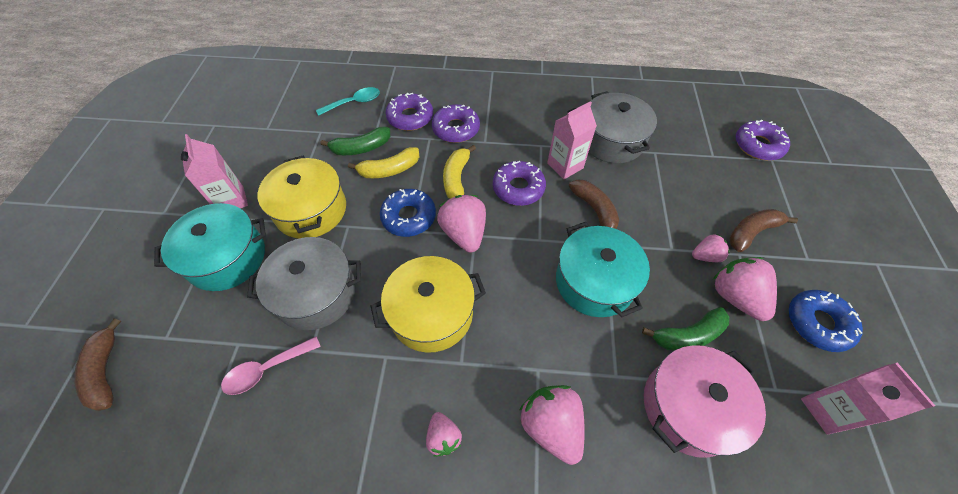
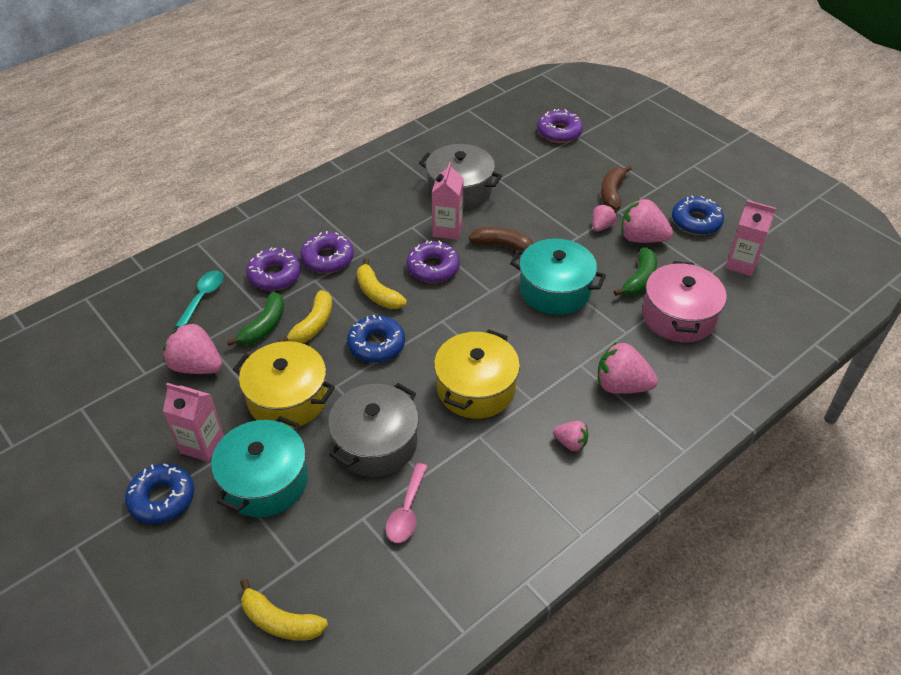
camera: 45 degrees left, 10 degrees down
(105, 371) = (280, 621): brown banana -> yellow banana
(171, 218) = (162, 498): none -> blue donut
(464, 233) = (433, 325): pink strawberry -> pink strawberry (196, 366)

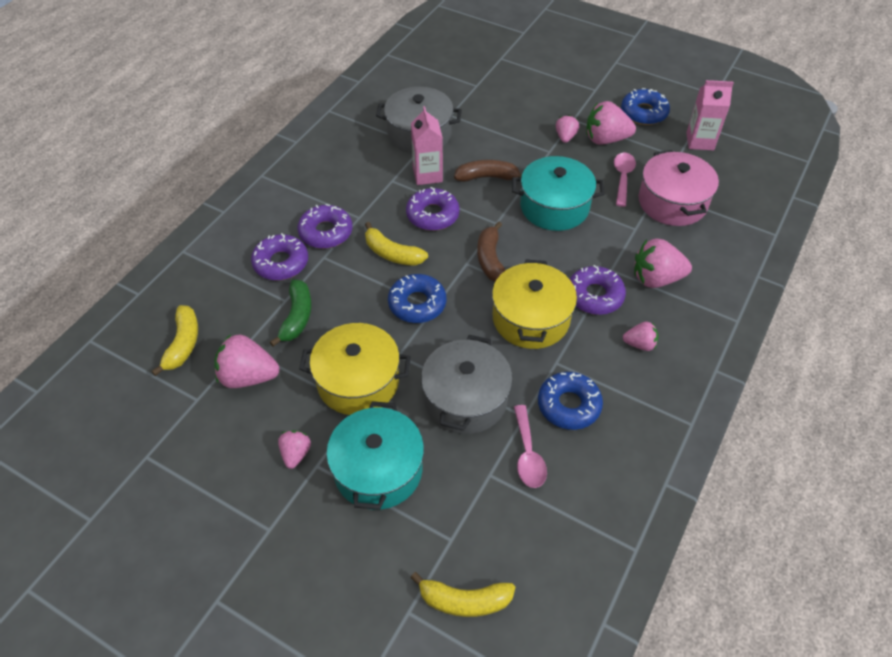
camera: 20 degrees left, 5 degrees up
(162, 498) = (283, 521): blue donut -> blue donut (568, 405)
(202, 445) = (296, 454): pink carton -> pink strawberry
(203, 297) = (218, 305): turquoise spoon -> none
(313, 325) = (345, 302): yellow banana -> yellow banana (183, 344)
(559, 132) = (483, 57): purple donut -> purple donut (594, 296)
(612, 193) = (559, 104): brown banana -> brown banana (490, 259)
(639, 279) = (622, 177): green banana -> pink spoon

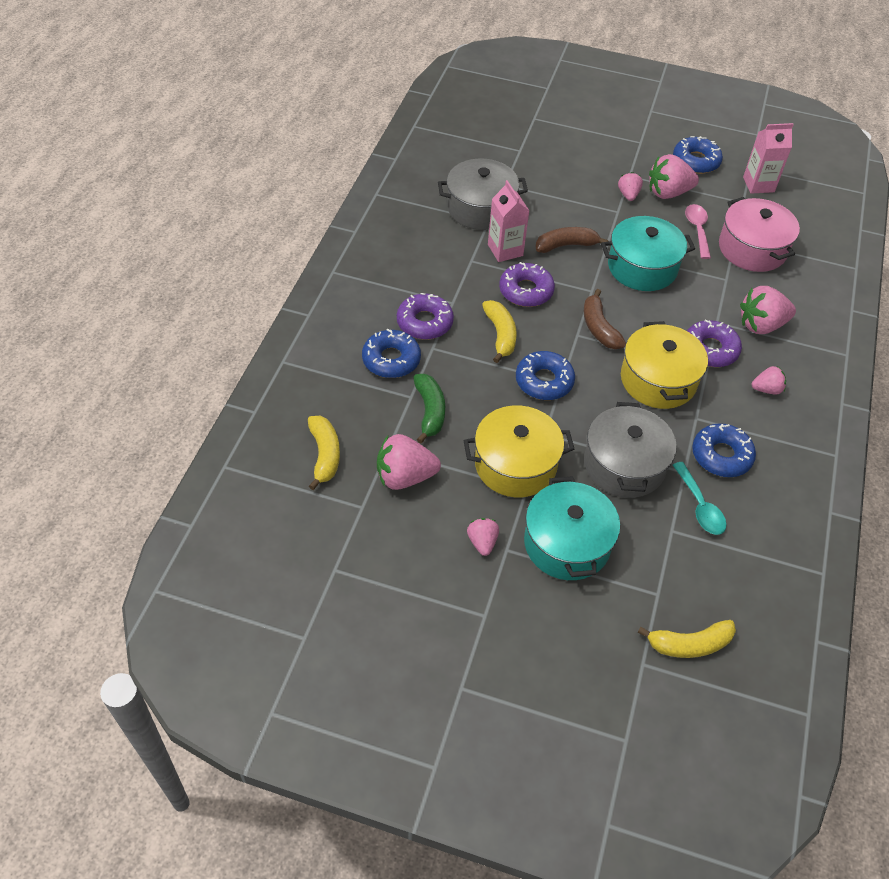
camera: 15 degrees left, 0 degrees up
(281, 263) = (391, 359): purple donut -> blue donut
(392, 253) = (500, 335): yellow banana -> yellow banana turned 120 degrees counterclockwise
(528, 454) = (700, 506): pink spoon -> turquoise spoon

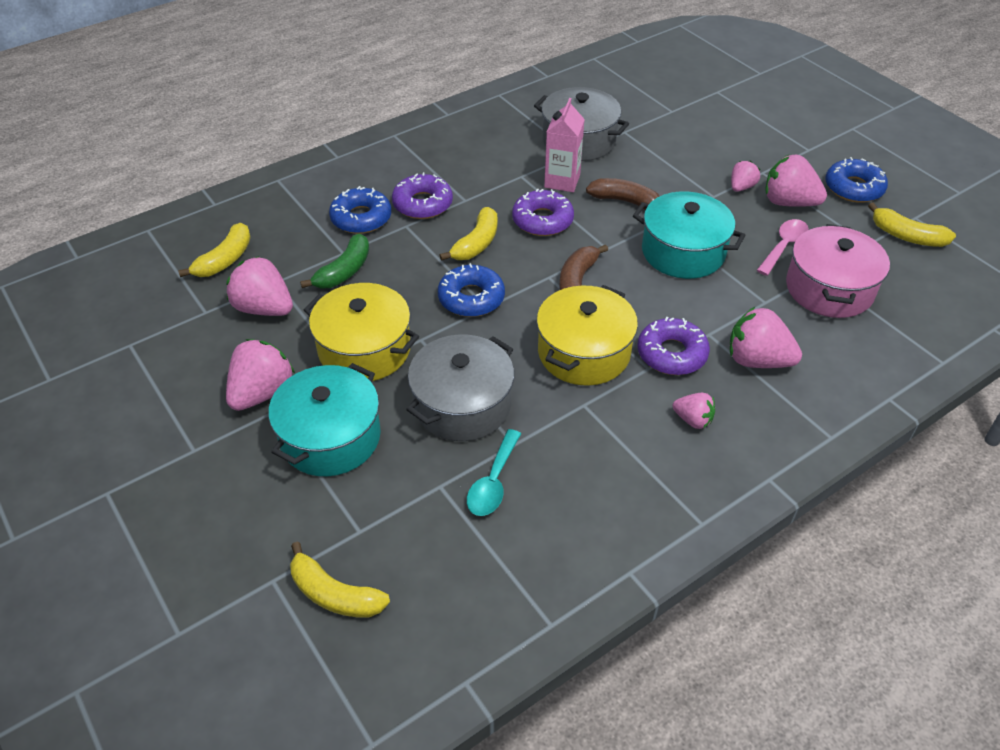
camera: 40 degrees right, 5 degrees down
(482, 542) = (262, 393): pink strawberry -> pink strawberry, size x1.77
(721, 455) = (570, 451): blue donut -> none
(758, 184) = (906, 236): pink carton -> yellow banana

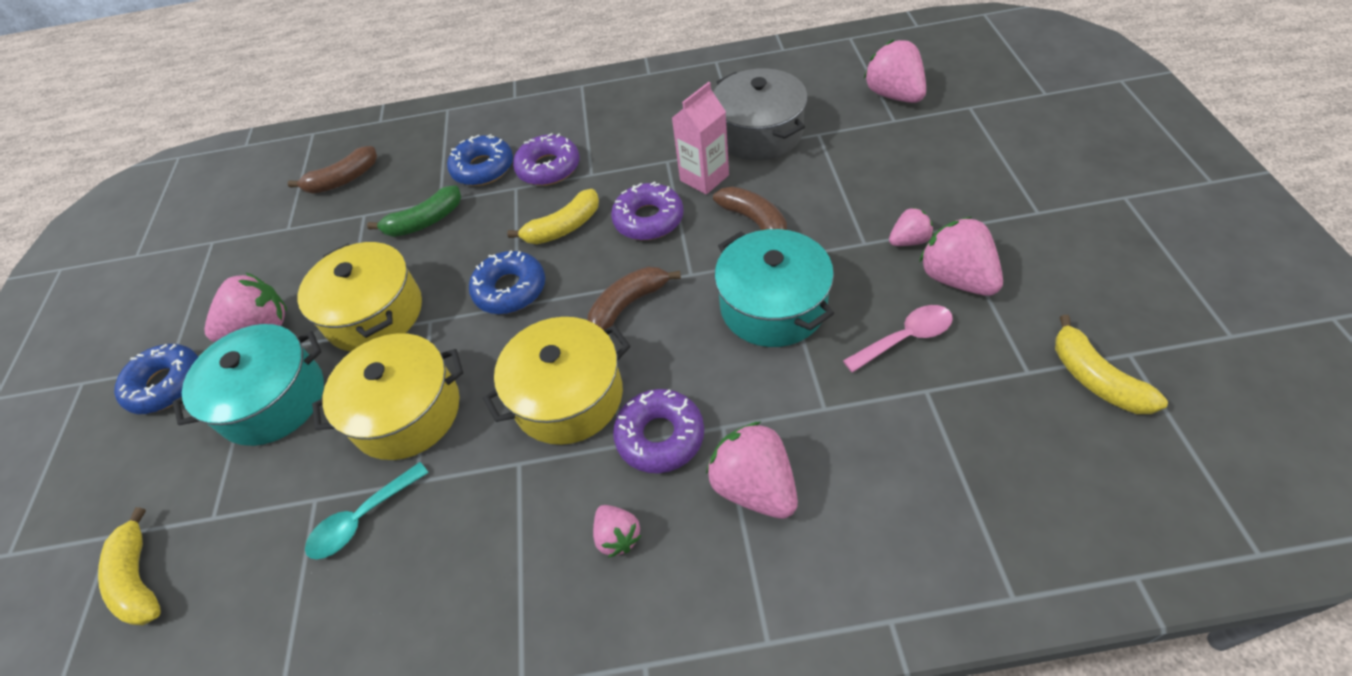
camera: 35 degrees right, 5 degrees up
(225, 260) = (343, 180): yellow banana -> brown banana
(264, 308) = (332, 240): pink strawberry -> pink strawberry (894, 95)
(462, 404) = (407, 412): grey pot -> yellow pot
(829, 289) = (923, 420): pink pot -> none
(853, 188) = (1064, 283): blue donut -> blue donut (166, 384)

